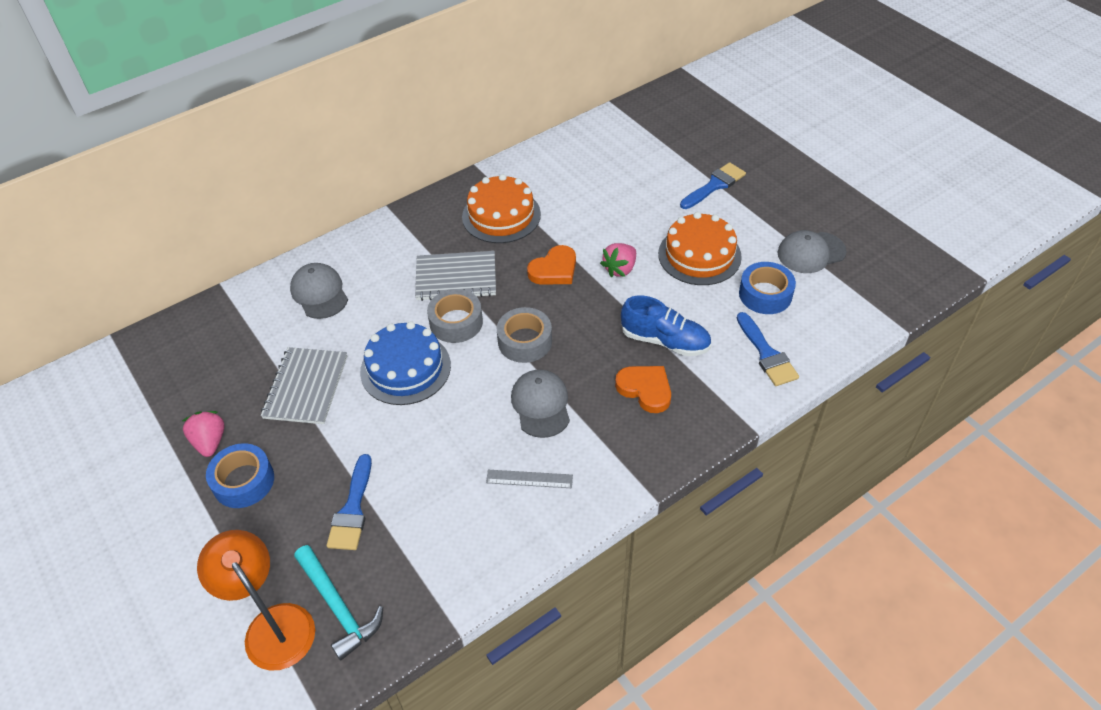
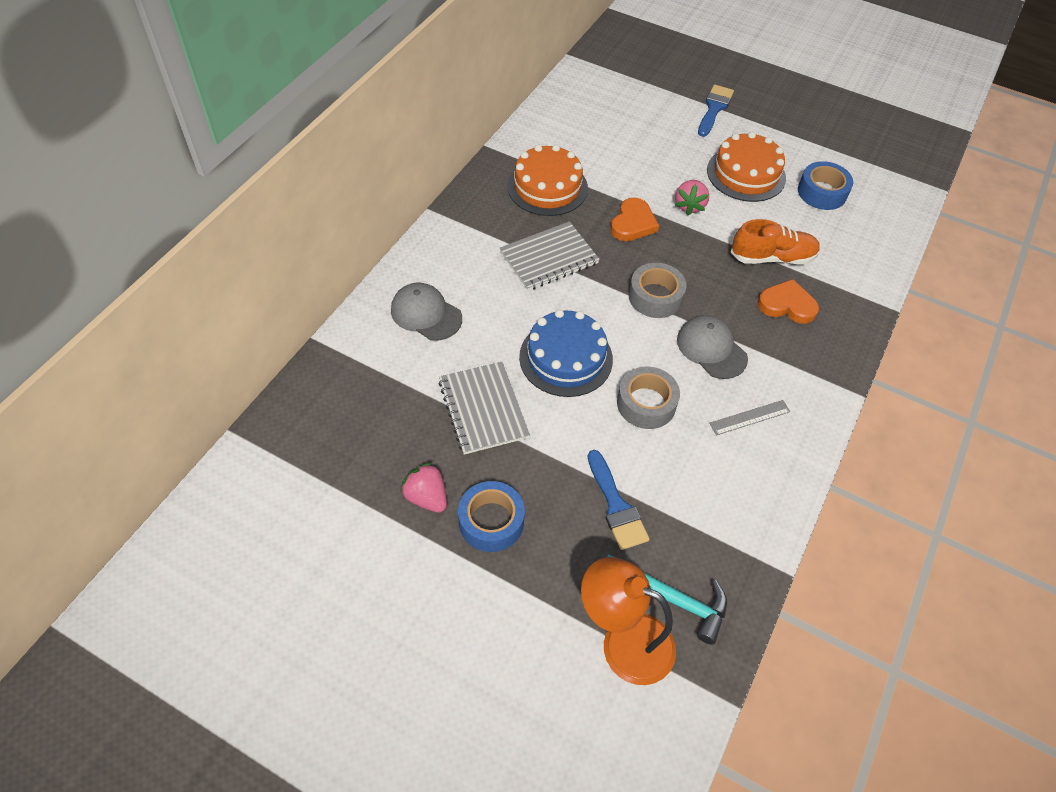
camera: 30 degrees left, 5 degrees up
(456, 322) = (580, 299): grey tape -> grey tape (646, 403)
(665, 341) = (772, 257): blue shoe -> orange shoe
(766, 354) = (858, 243): blue brush -> none
(811, 252) = (831, 146): grey cap -> none

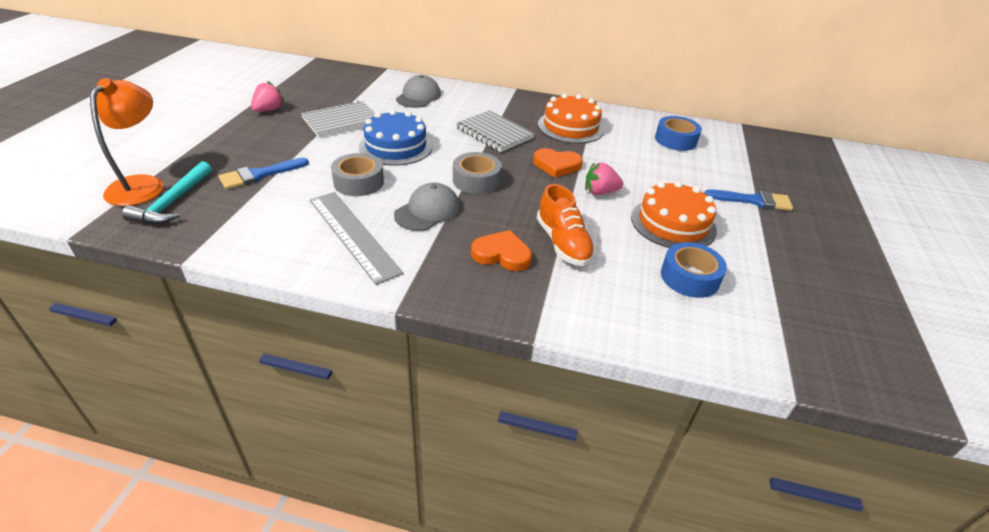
camera: 75 degrees right, 15 degrees down
(491, 521) = (248, 131): blue tape -> blue tape (675, 140)
(749, 417) = (353, 235): grey ruler -> grey ruler, size x2.00
(787, 305) = (502, 254): orange heart -> orange heart turned 75 degrees counterclockwise

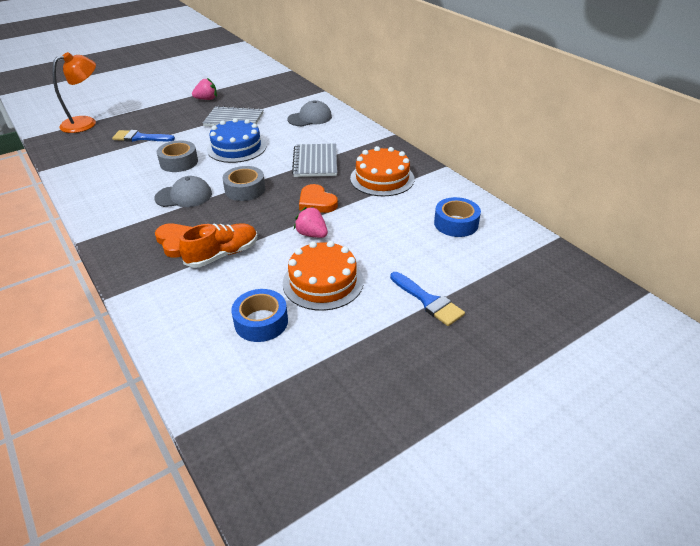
camera: 45 degrees right, 0 degrees up
(173, 202) = (83, 138): turquoise hammer -> none
(353, 235) = (126, 192): grey ruler -> none
(563, 243) = (223, 254): orange shoe -> orange shoe turned 150 degrees counterclockwise

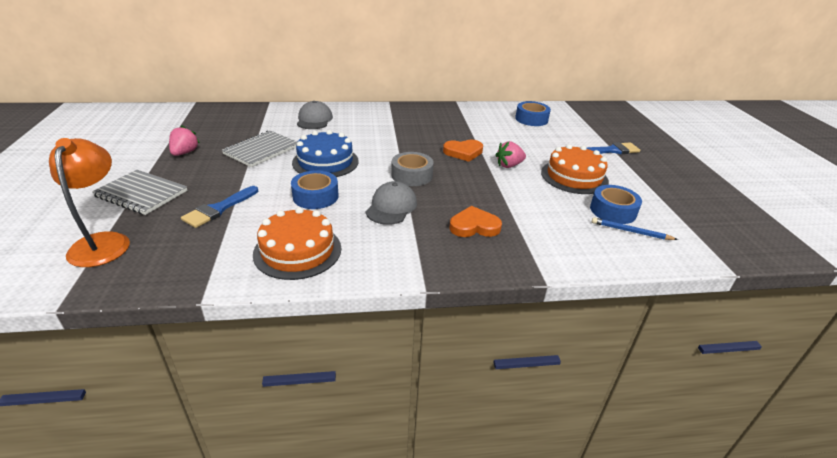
camera: 65 degrees left, 5 degrees down
(179, 162) = (315, 196): grey tape -> blue tape
(223, 254) = (512, 208): orange shoe -> none
(223, 340) = (630, 231): none -> blue pencil
(315, 162) = (398, 137): grey notebook -> grey notebook (141, 194)
(382, 178) = (452, 122): orange cake -> orange cake (297, 251)

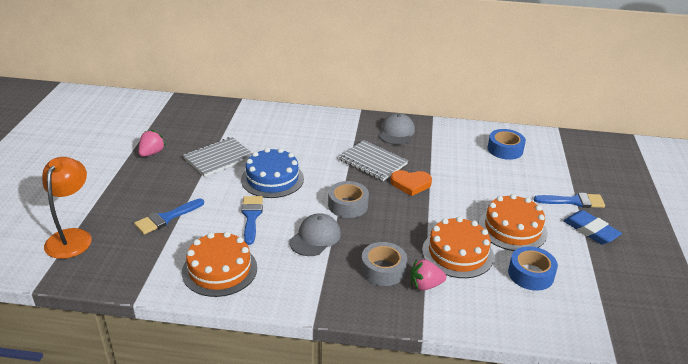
camera: 15 degrees right, 0 degrees up
(141, 194) = (108, 193): grey notebook -> grey notebook (372, 162)
(314, 119) = (278, 126): grey cap -> grey cap (396, 132)
(315, 196) = (251, 216): blue tape -> blue brush
(474, 226) = (383, 270): orange heart -> grey tape
(509, 165) = (450, 206): pink strawberry -> pink strawberry (425, 285)
(537, 202) = (457, 253): none -> orange cake
(630, 231) = (535, 299): blue pencil -> none
(640, 170) = (590, 230): none -> blue eraser

